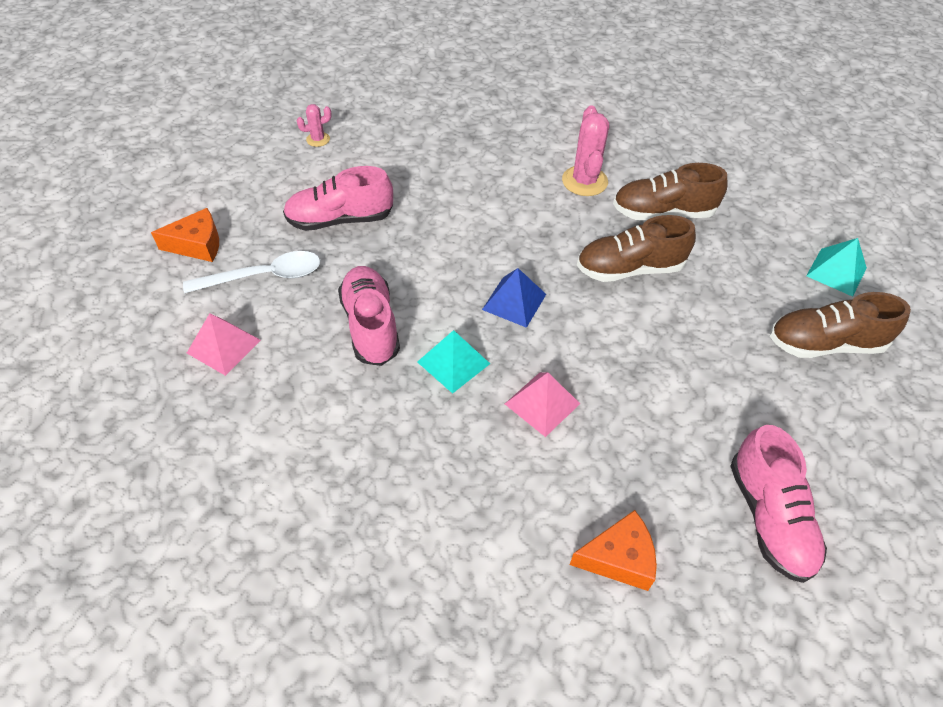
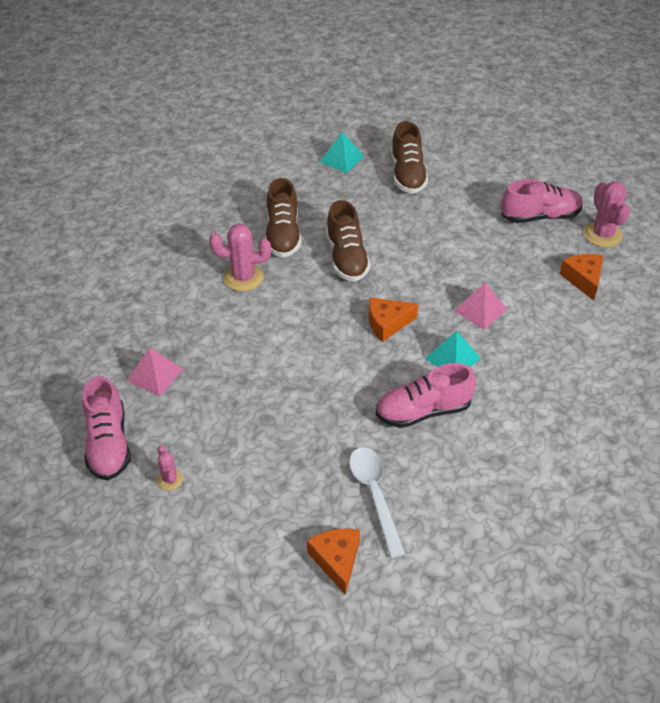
camera: 90 degrees left, 5 degrees down
(224, 346) = (460, 511): pink pyramid -> pink pyramid (155, 374)
(340, 219) = (296, 446): pink shoe -> pink shoe (108, 444)
(514, 302) = (387, 323): blue pyramid -> orange cheese
(741, 616) = (602, 235): none -> pink cactus

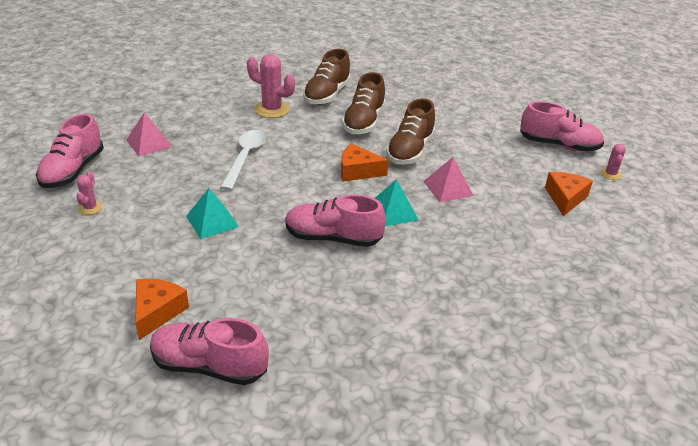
camera: 25 degrees right, 10 degrees down
(341, 159) = (416, 66): turquoise pyramid -> turquoise pyramid (212, 221)
(375, 495) = (235, 279): white spoon -> white spoon (245, 158)
(407, 175) = (462, 88): brown shoe -> brown shoe (410, 151)
(424, 589) = (209, 366): none -> pink shoe
(602, 235) = (610, 174): pink cactus -> pink cactus, size x0.54

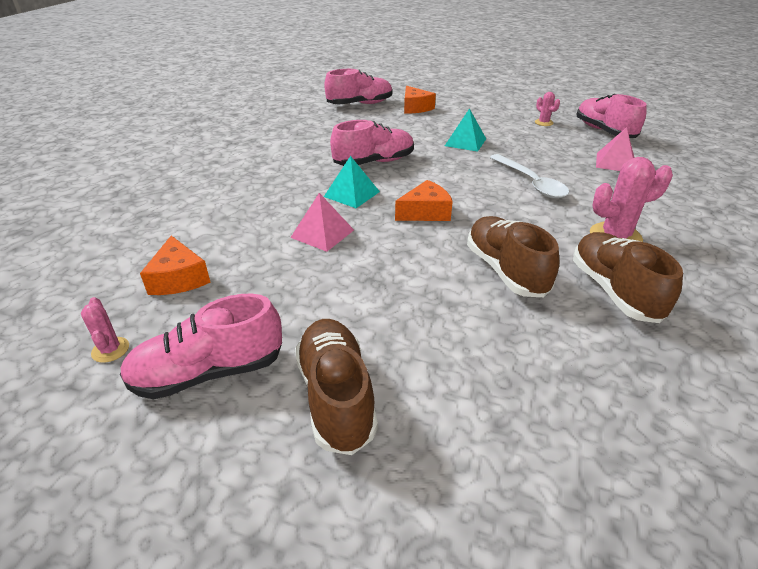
camera: 145 degrees right, 0 degrees up
(410, 151) = (406, 257): brown shoe -> brown shoe (336, 396)

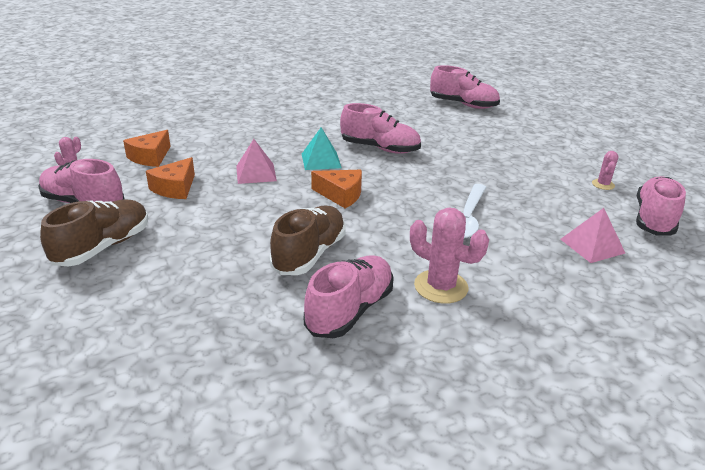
camera: 45 degrees right, 5 degrees down
(415, 108) = (504, 124): orange cheese -> orange cheese (175, 188)
(465, 142) = (484, 166): turquoise pyramid -> none
(614, 291) = (350, 310): brown shoe -> pink shoe

